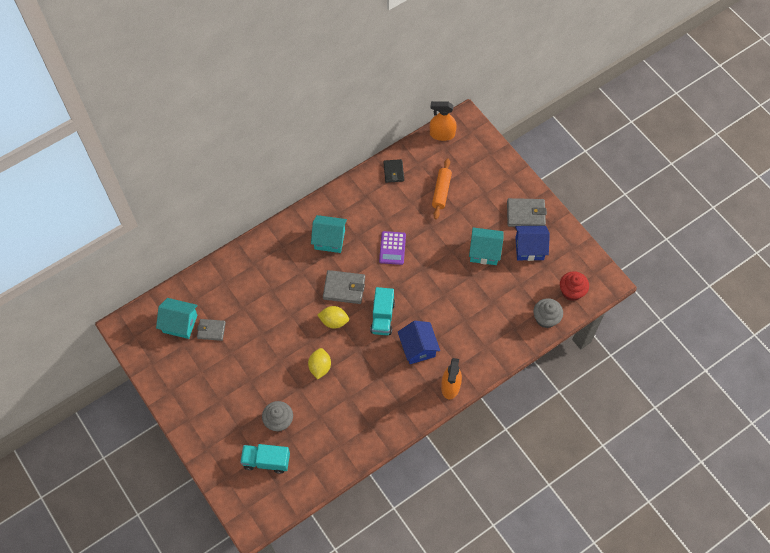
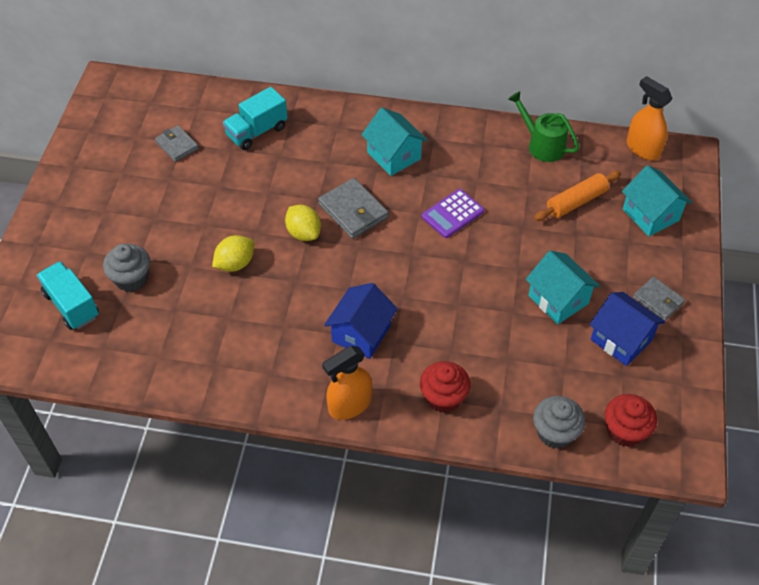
camera: 45 degrees right, 10 degrees down
(180, 323) = (157, 117): turquoise house -> turquoise house (650, 215)
(382, 317) = (360, 271): turquoise truck -> turquoise truck (257, 132)
(393, 172) = (541, 145): black wallet -> green watering can
(485, 345) = (443, 397): none -> red cupcake
(525, 214) = (658, 300): grey wallet -> grey wallet, size x0.65

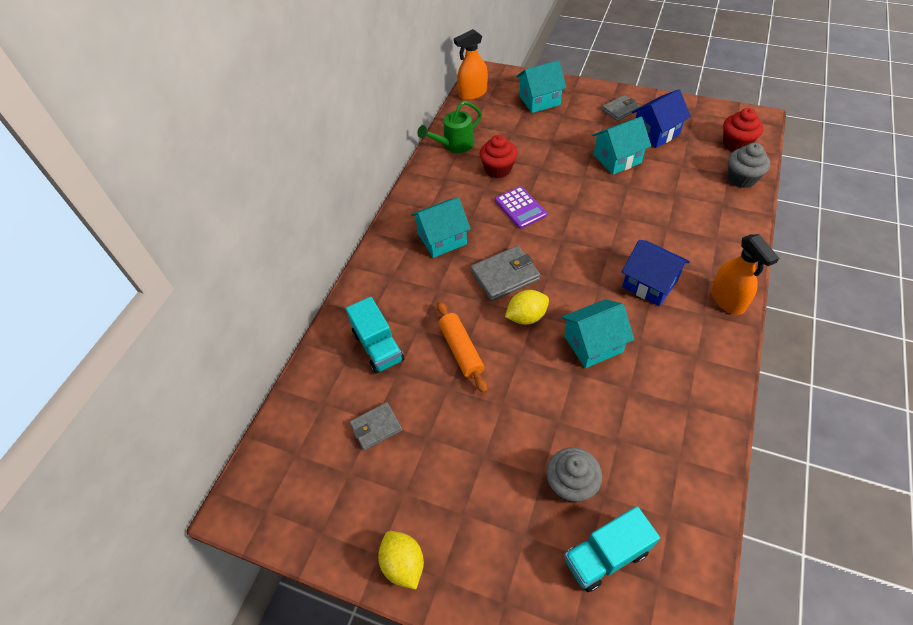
camera: 75 degrees left, 0 degrees up
(235, 264) = (559, 378): yellow lemon -> yellow lemon (403, 564)
(277, 287) = (593, 344): none -> turquoise house
(443, 397) = (715, 237): red cupcake -> red cupcake (498, 169)
(576, 202) = (520, 135): orange rolling pin -> orange rolling pin (461, 350)

